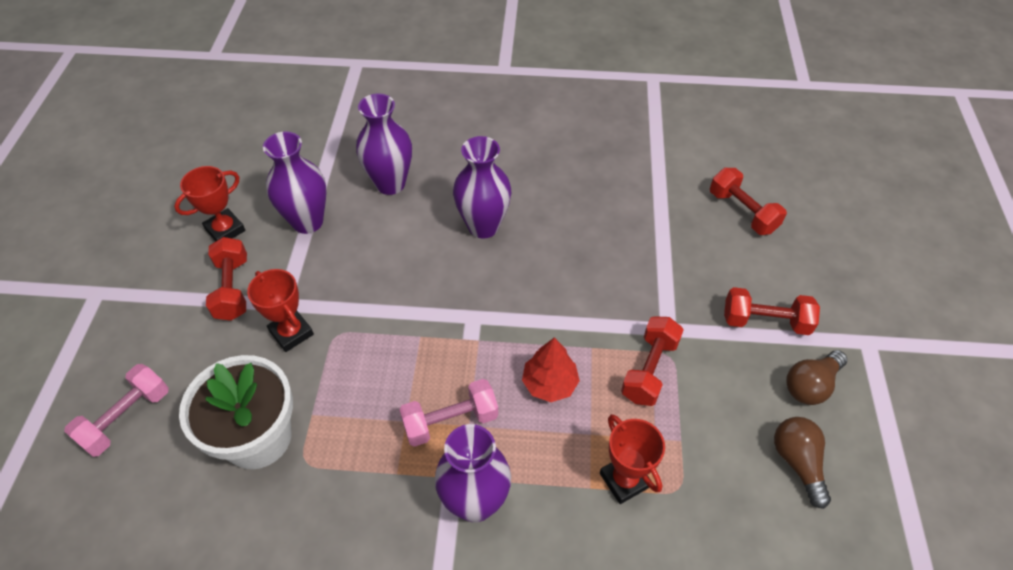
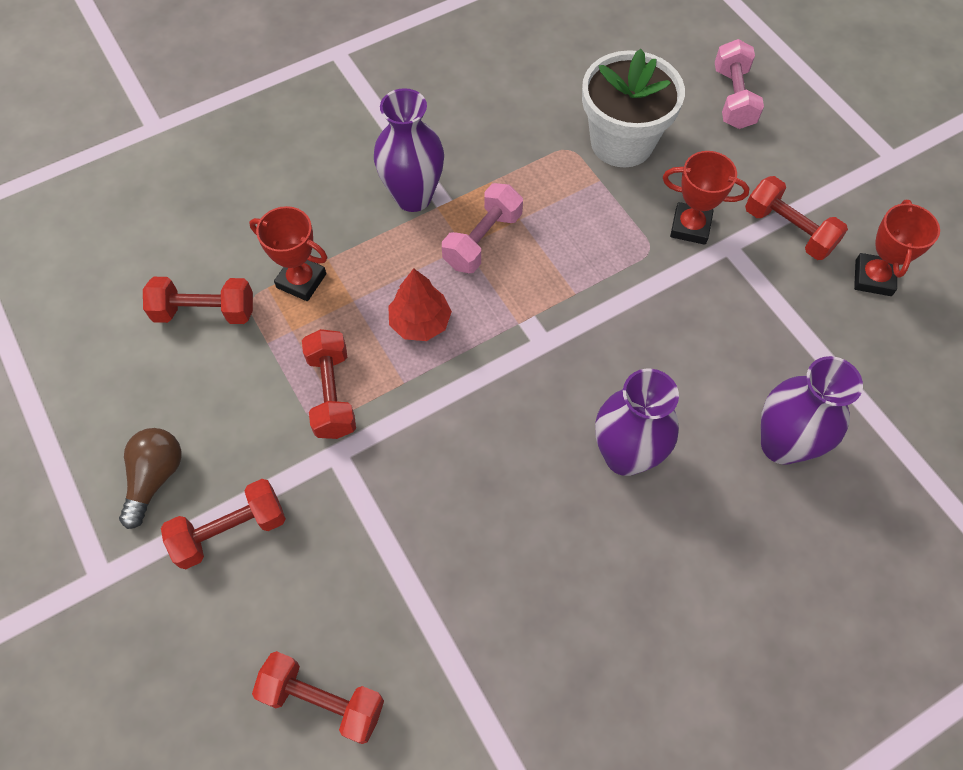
camera: 145 degrees right, 10 degrees up
(307, 222) = (809, 338): purple vase -> none
(724, 502) = (205, 312): none -> red dumbbell
(797, 462) = (148, 385): brown light bulb -> none

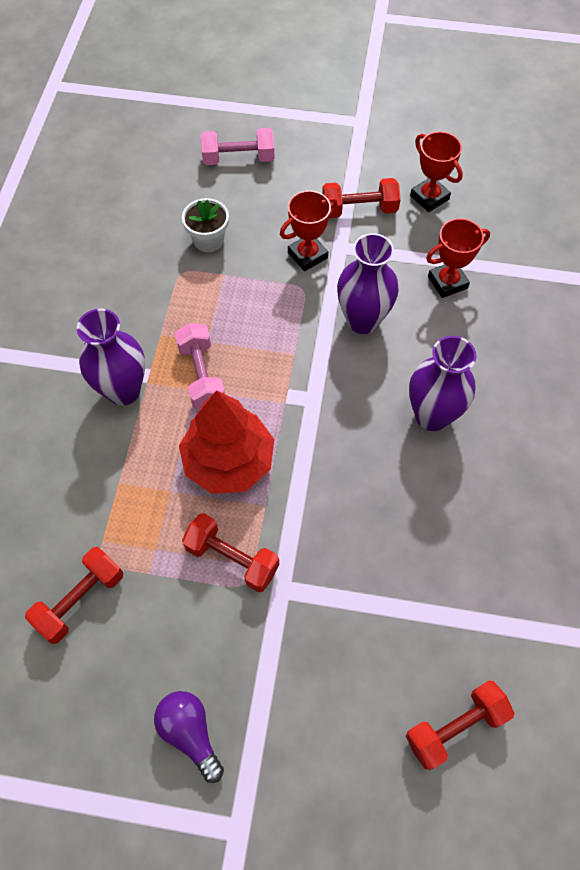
camera: 50 degrees left, 0 degrees up
(155, 477) = (190, 732): brown light bulb -> purple light bulb
(230, 531) = (280, 705): red dumbbell -> none
(301, 281) = (120, 513): red trophy -> red trophy (447, 282)
(420, 322) = (228, 461): red tree -> red tree, size x1.67
(622, 142) = (208, 240): white flower pot -> white flower pot, size x0.56
(733, 98) = (238, 158): pink dumbbell -> pink dumbbell turned 45 degrees counterclockwise
(781, 444) = (494, 329): purple vase -> purple vase (363, 320)

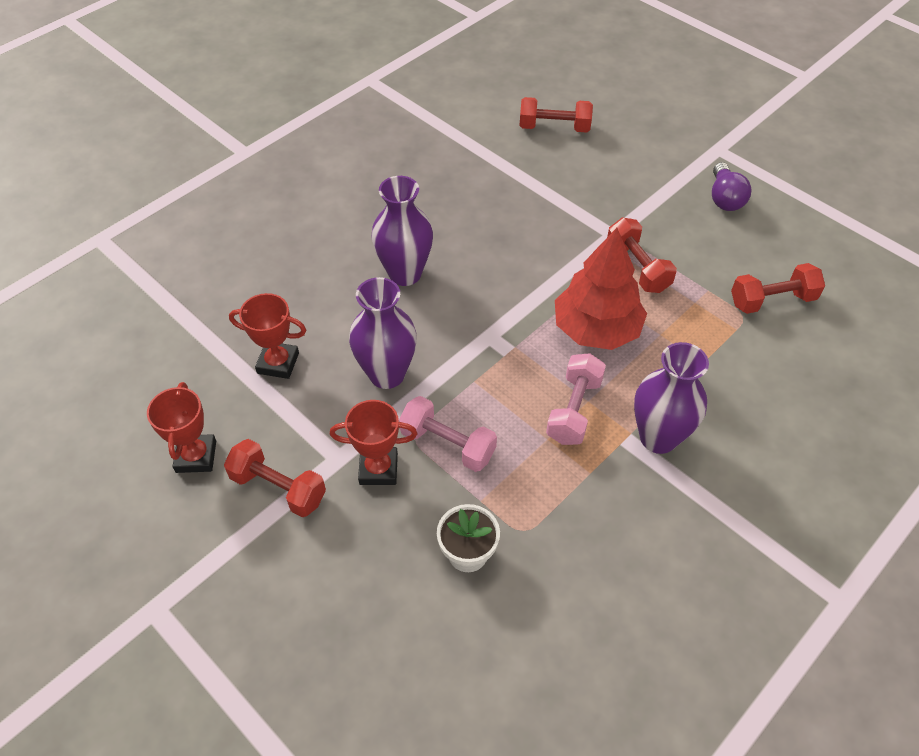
camera: 145 degrees left, 10 degrees down
(238, 158) = (346, 652): pink dumbbell -> pink dumbbell (447, 444)

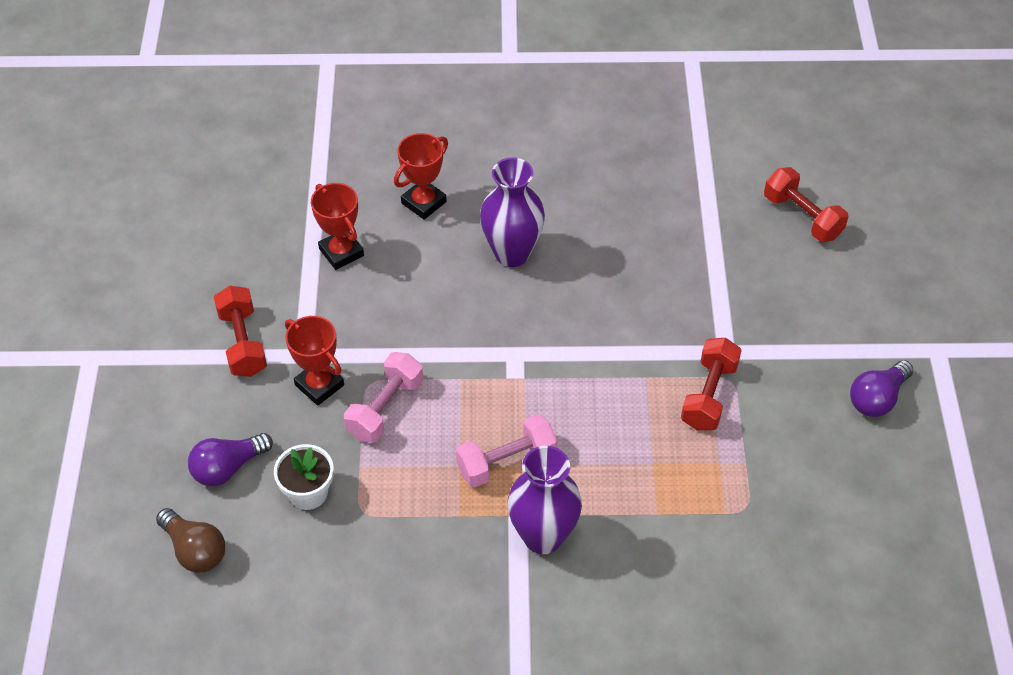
camera: 45 degrees right, 0 degrees up
(196, 456) = (217, 277): red trophy -> red trophy (424, 202)
(383, 592) = (228, 468): none -> purple light bulb
(387, 374) = (405, 322): purple vase -> none
(435, 679) = (195, 550): none -> brown light bulb
(447, 444) = (385, 408): pink dumbbell -> pink dumbbell turned 45 degrees clockwise
(596, 329) = (605, 417): red tree -> none
(772, 300) = (791, 517): red dumbbell -> none

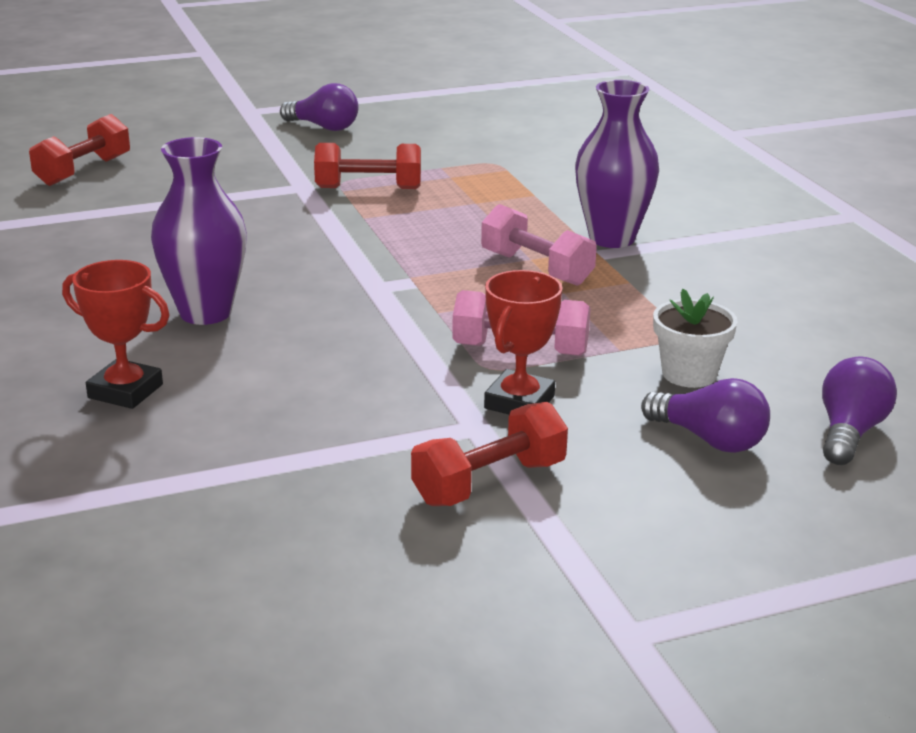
camera: 110 degrees left, 25 degrees down
(195, 550) = (849, 432): brown light bulb -> purple light bulb
(341, 252) = (258, 438): red trophy -> none

